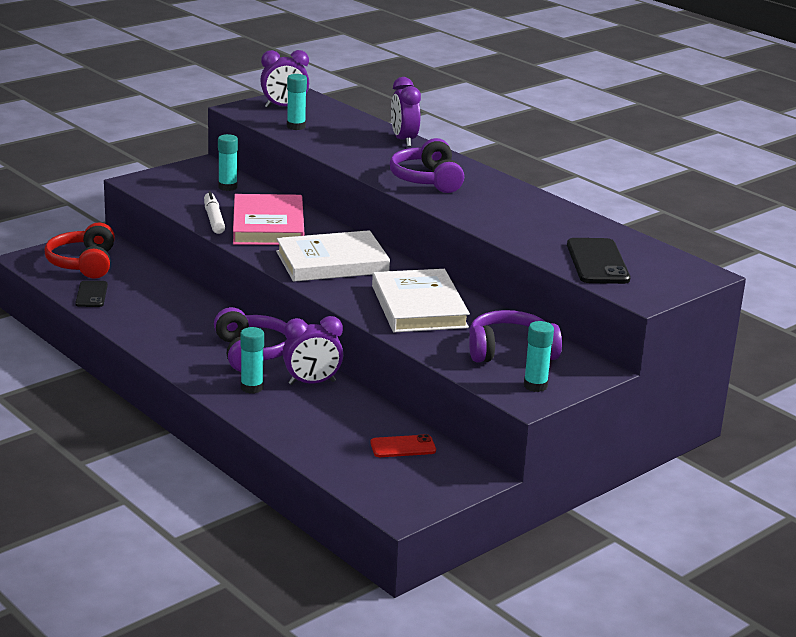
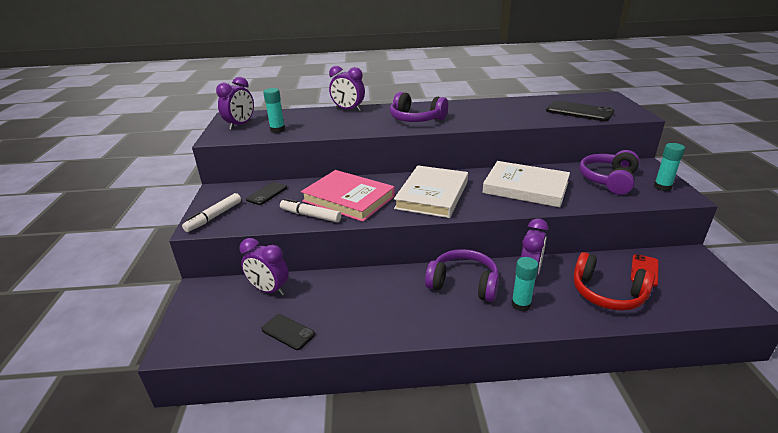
camera: 50 degrees left, 5 degrees up
(83, 263) = (228, 315): red headphones -> red headphones (607, 293)
(133, 267) = (269, 290): none -> purple clock
(159, 181) = (214, 217): none -> white marker
(227, 187) = (267, 194): turquoise glue stick -> black phone

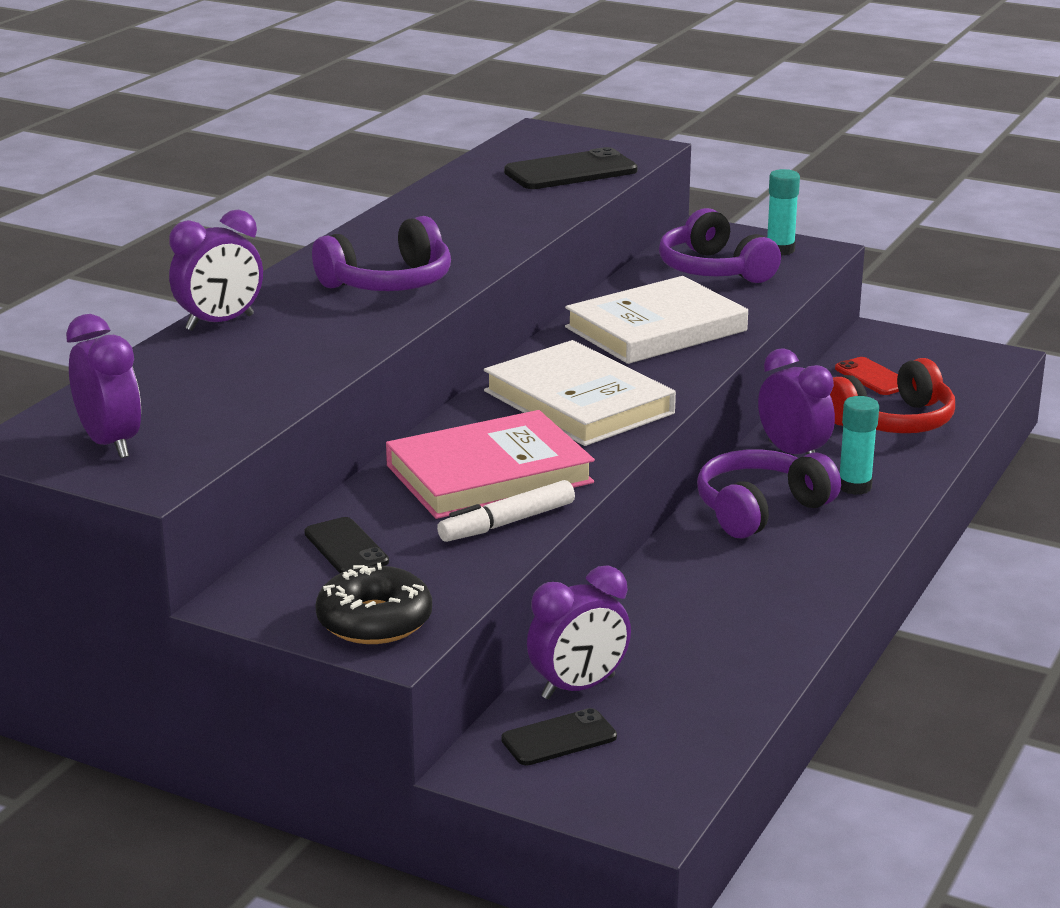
camera: 60 degrees left, 5 degrees down
(214, 217) = (374, 621): white marker -> black donut
(277, 130) = (220, 411): turquoise glue stick -> none
(288, 332) = (723, 693): black phone -> black phone (559, 738)

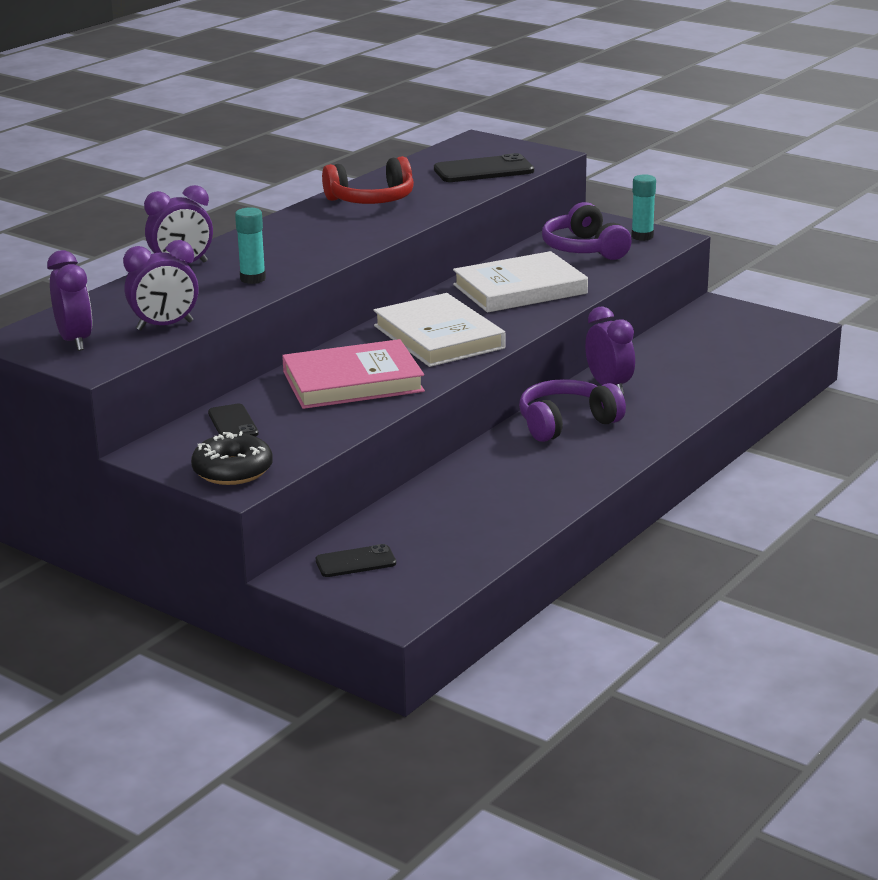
camera: 10 degrees right, 0 degrees up
(389, 283) = (312, 244): purple headphones -> none
(507, 523) = (351, 414): white marker -> none
(578, 687) = (383, 531): purple clock -> purple clock (165, 326)
(854, 487) = (644, 412): turquoise glue stick -> turquoise glue stick (253, 279)
(873, 377) = (696, 336): red phone -> none
(893, 421) = (696, 368): red headphones -> red headphones (371, 200)

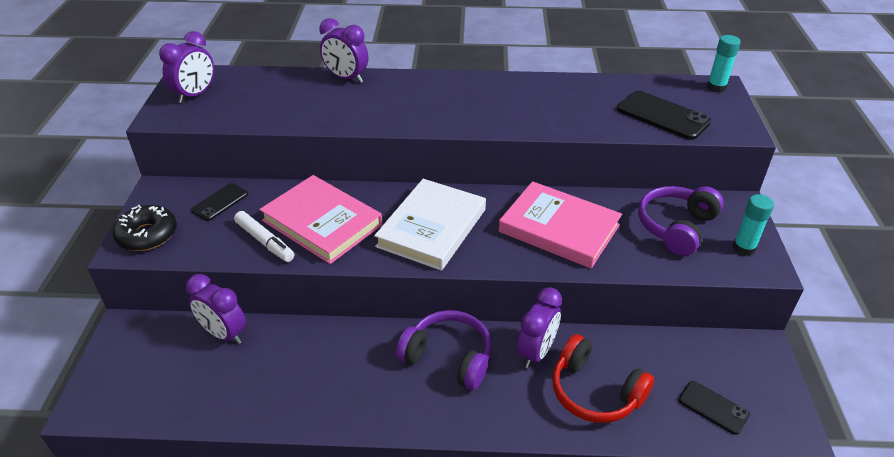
camera: 55 degrees right, 15 degrees up
(165, 326) = (241, 114): purple clock -> purple clock (224, 334)
(253, 279) = (348, 111): turquoise glue stick -> turquoise glue stick (716, 87)
(340, 414) = (265, 241): none -> white marker
(355, 562) = (155, 347): black phone -> black phone (713, 407)
(371, 200) = (540, 95): red headphones -> red headphones (595, 392)
(520, 289) = (559, 228): white book -> pink book

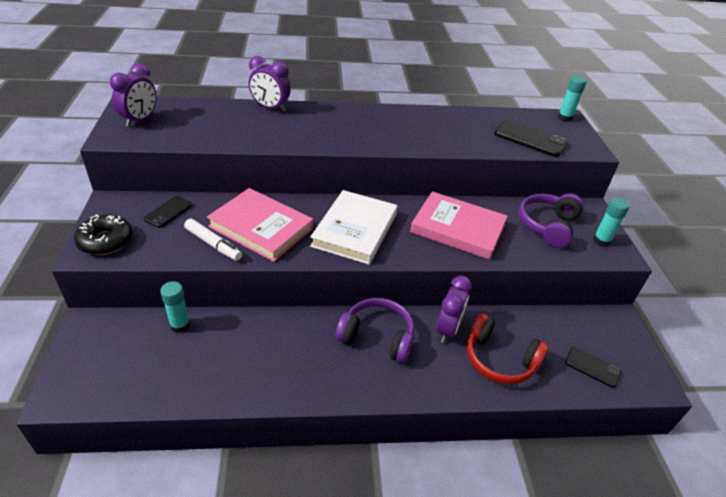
camera: 10 degrees left, 0 degrees up
(224, 334) = (180, 325): purple clock -> turquoise glue stick

